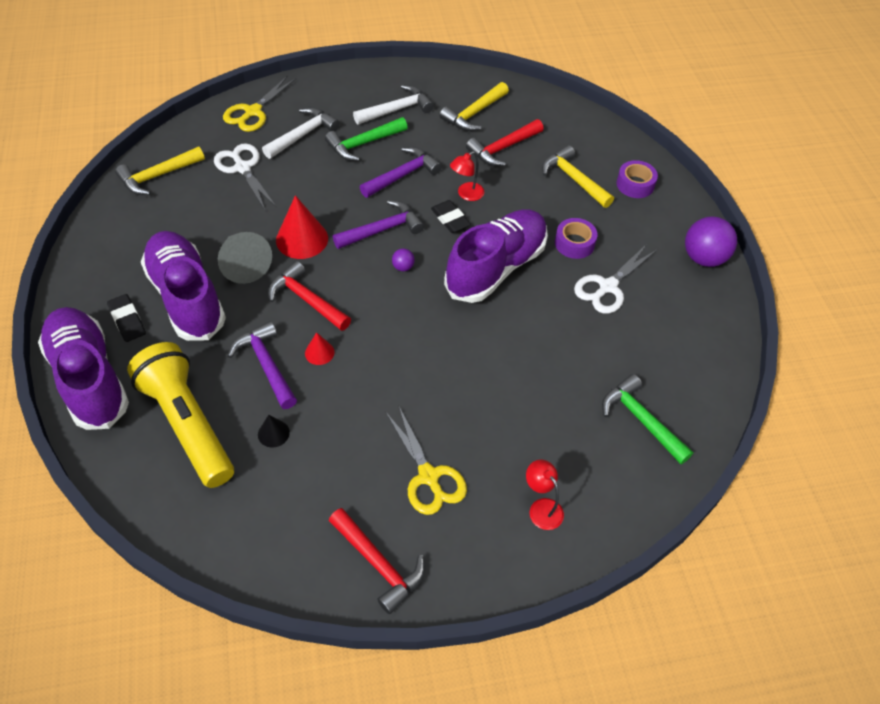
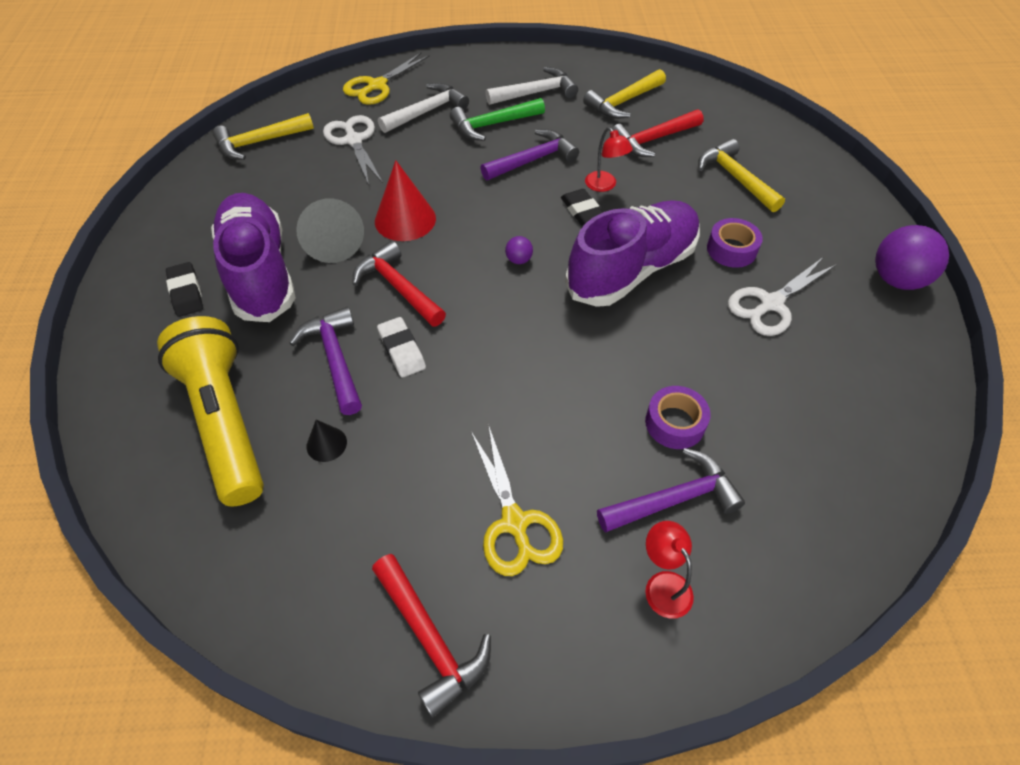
camera: 10 degrees right, 0 degrees up
(89, 378) = (125, 354): purple shoe -> none
(319, 352) = (402, 350): red cone -> white eraser
(382, 229) = (501, 216): purple hammer -> purple hammer (674, 499)
(466, 194) = (604, 185): red lamp -> red lamp turned 90 degrees counterclockwise
(635, 184) = (810, 189): purple tape -> purple tape (675, 423)
(640, 420) = (807, 477): green hammer -> none

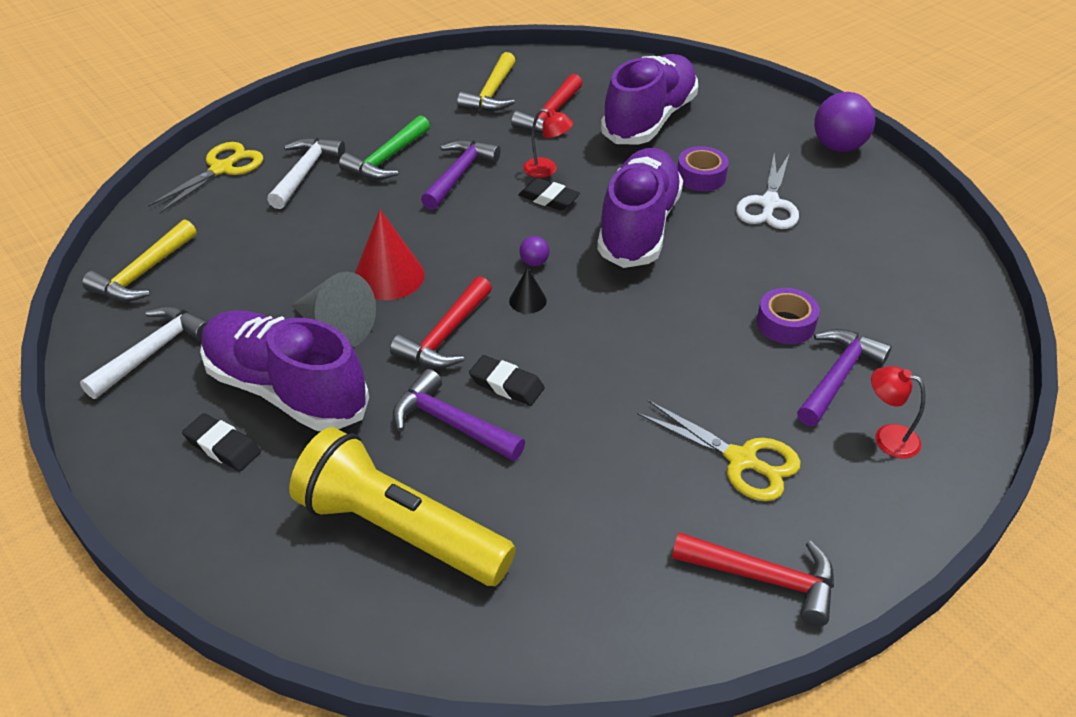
camera: 35 degrees left, 10 degrees down
(326, 444) = (520, 494): black cone -> black cone (527, 300)
(353, 140) = (253, 229): white scissors -> none
(377, 86) = (222, 169): yellow scissors -> yellow scissors turned 150 degrees counterclockwise
(397, 287) = (445, 336): red hammer -> red hammer turned 75 degrees counterclockwise
(402, 350) = (506, 384): white eraser -> black eraser
(536, 93) = (400, 115): white hammer -> white hammer (153, 351)
(735, 178) = (649, 120): yellow hammer -> purple shoe

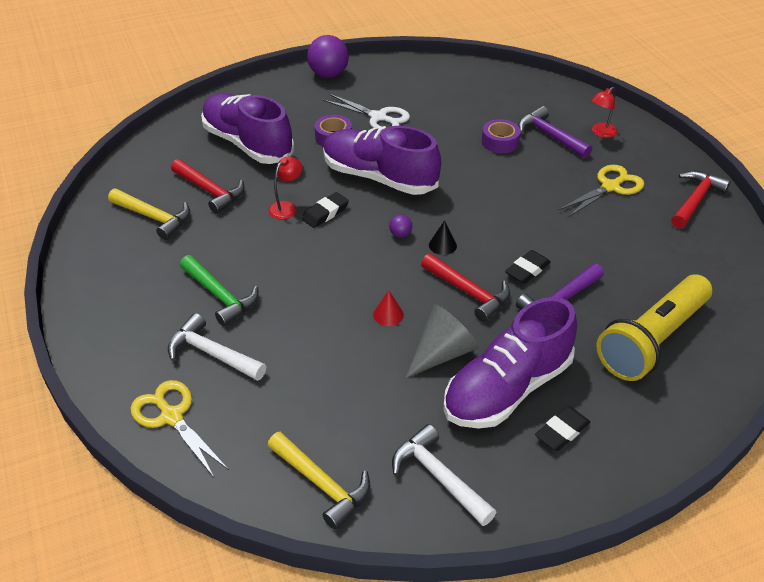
camera: 75 degrees left, 0 degrees up
(389, 276) = (388, 315): red cone -> red cone, size x0.51
(459, 174) = (267, 256): purple hammer -> none

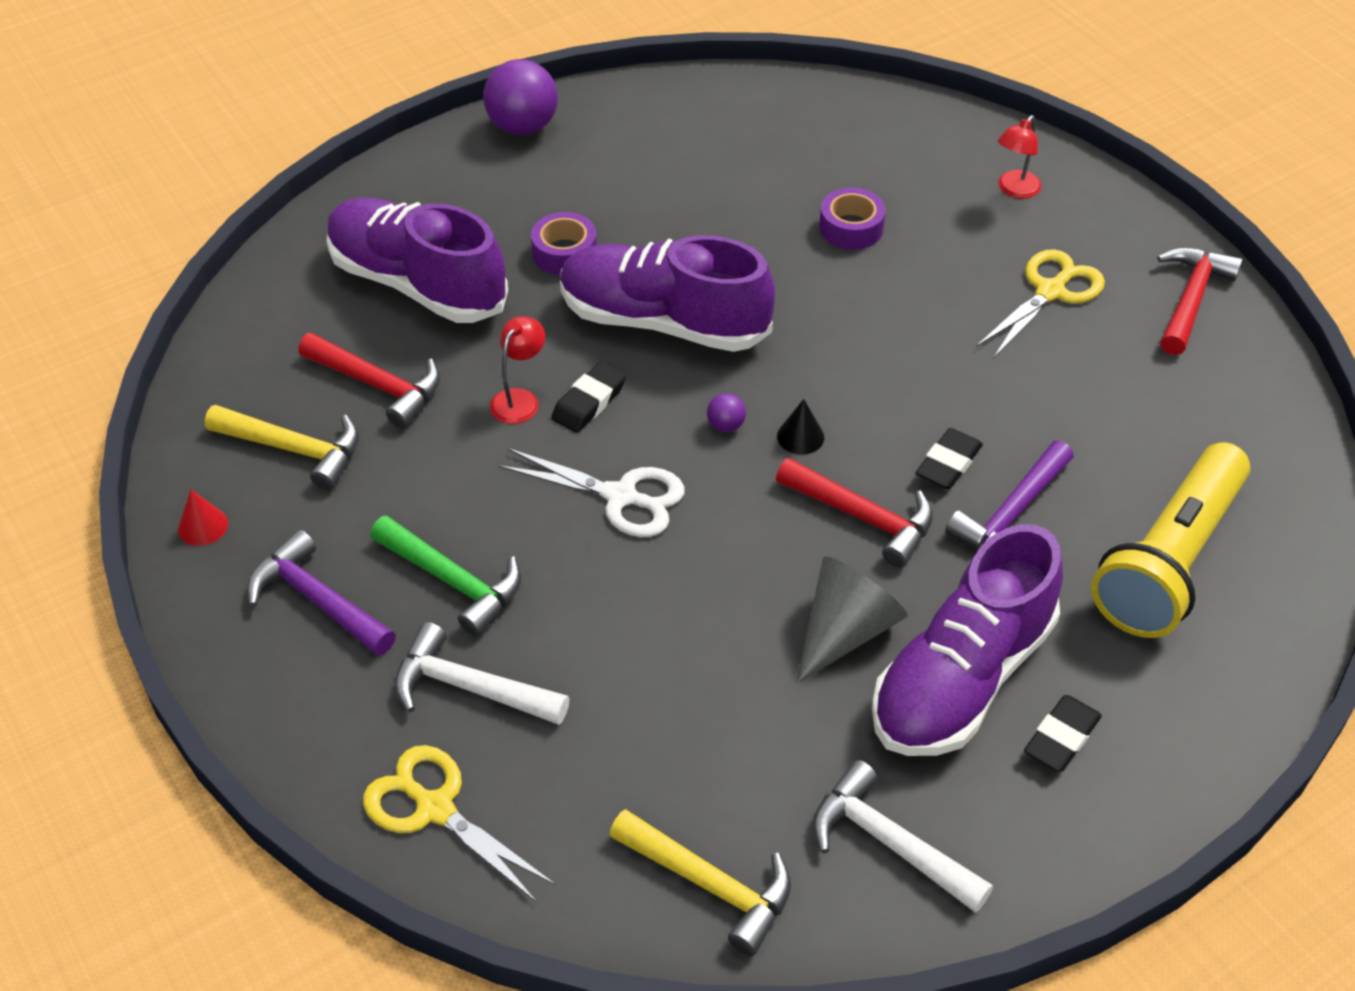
camera: 10 degrees left, 5 degrees up
(378, 117) = (633, 204): white scissors -> white scissors (621, 496)
(388, 315) = (742, 576): red cone -> red cone (203, 526)
(550, 136) = (931, 206): purple hammer -> purple hammer (317, 600)

